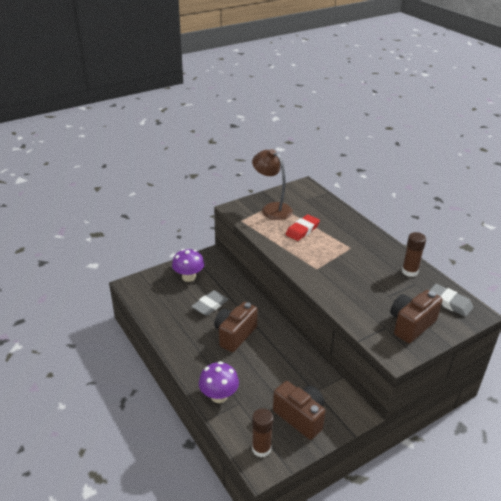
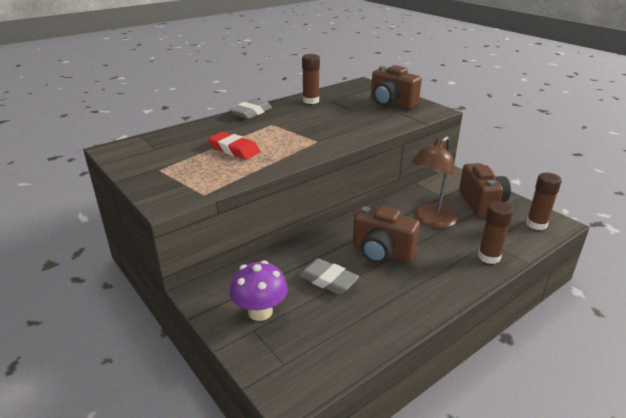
camera: 95 degrees left, 5 degrees down
(219, 396) = (489, 257): purple mushroom -> brown glue stick
(272, 208) = (174, 171): brown lamp -> brown lamp (430, 221)
(300, 417) = (481, 204): brown camera -> brown camera turned 135 degrees clockwise
(449, 303) = (353, 90): grey eraser -> grey eraser (251, 112)

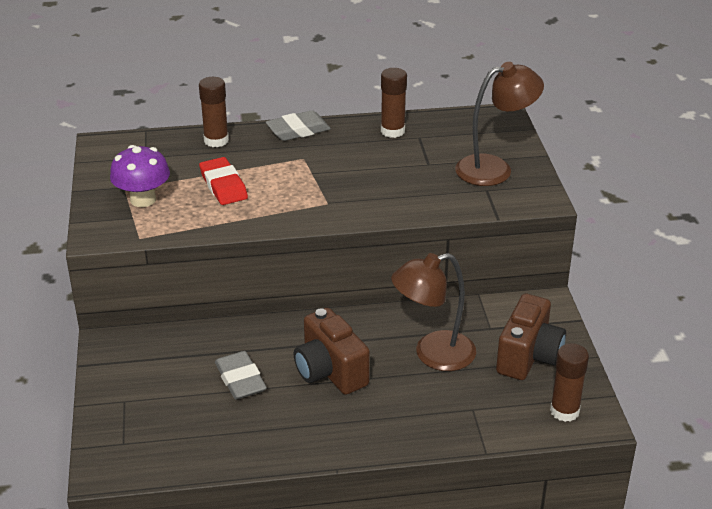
camera: 30 degrees right, 5 degrees up
(260, 312) = (145, 385): purple mushroom -> purple mushroom (143, 199)
(391, 103) = (494, 168): brown camera -> brown lamp
(489, 257) = (447, 426): brown glue stick -> brown glue stick (216, 140)

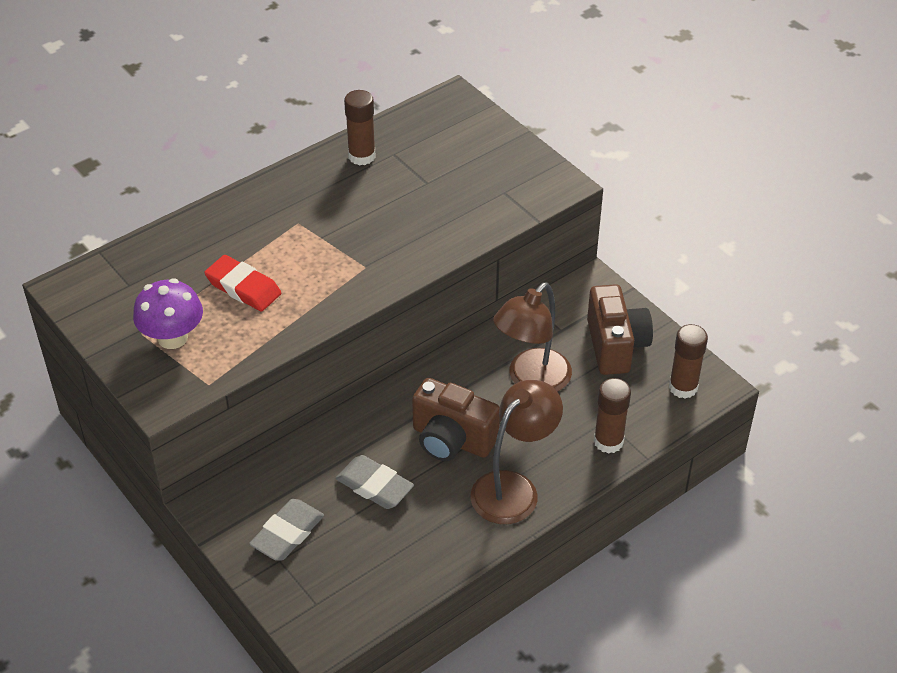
camera: 30 degrees left, 10 degrees up
(216, 140) = (188, 235): brown glue stick -> brown glue stick (608, 441)
(298, 130) = (265, 191): grey eraser -> grey eraser (287, 533)
(494, 168) = (493, 164): brown lamp -> brown lamp (513, 488)

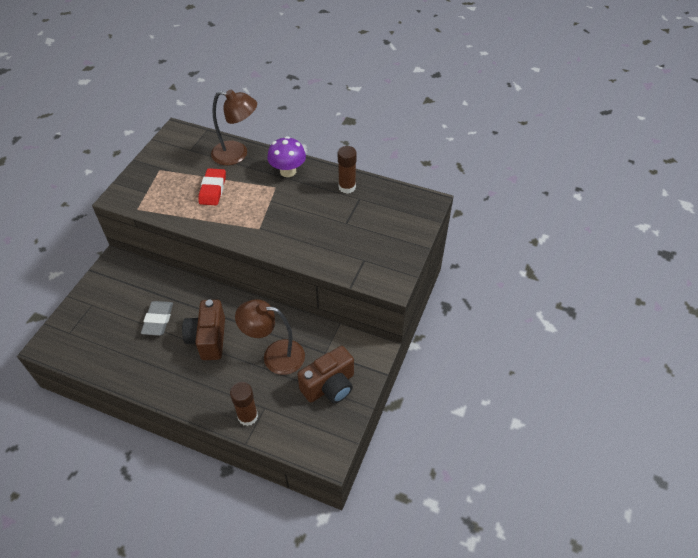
camera: 60 degrees right, 5 degrees up
(172, 338) = (162, 181): purple mushroom -> purple mushroom (288, 171)
(287, 533) = (109, 300): grey eraser -> none
(513, 488) = (187, 384): brown lamp -> brown lamp (237, 154)
(683, 387) = (316, 439): brown glue stick -> none

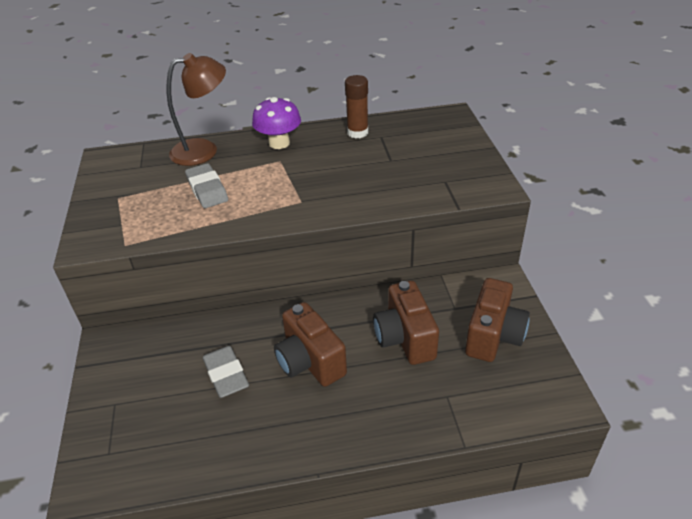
camera: 30 degrees left, 10 degrees down
(212, 189) = (207, 189): red eraser -> grey eraser
(248, 416) = (438, 416): brown glue stick -> none
(275, 356) = (405, 338): brown lamp -> brown camera

